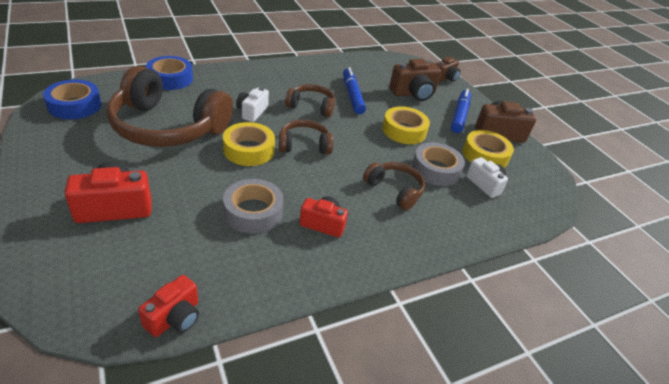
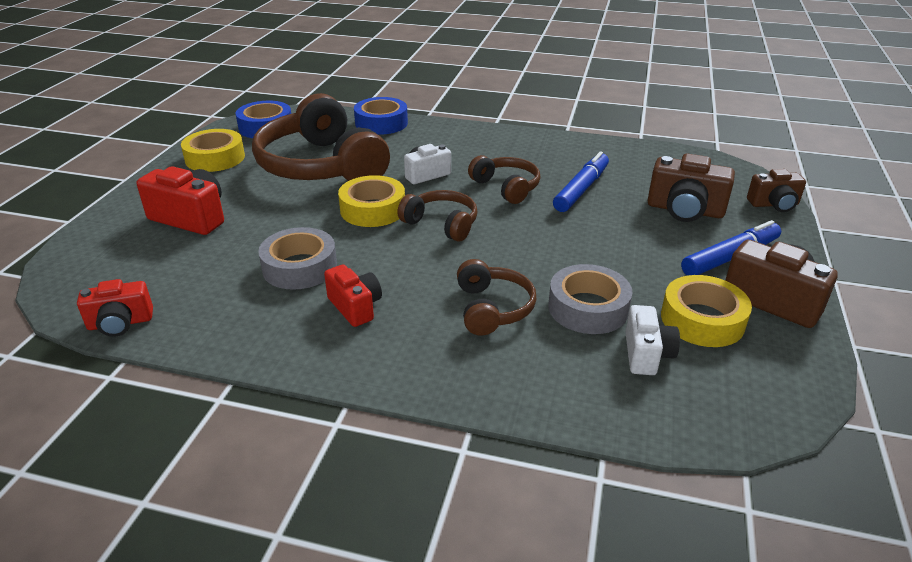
camera: 45 degrees right, 5 degrees down
(404, 131) = (603, 249): yellow tape -> yellow tape (215, 158)

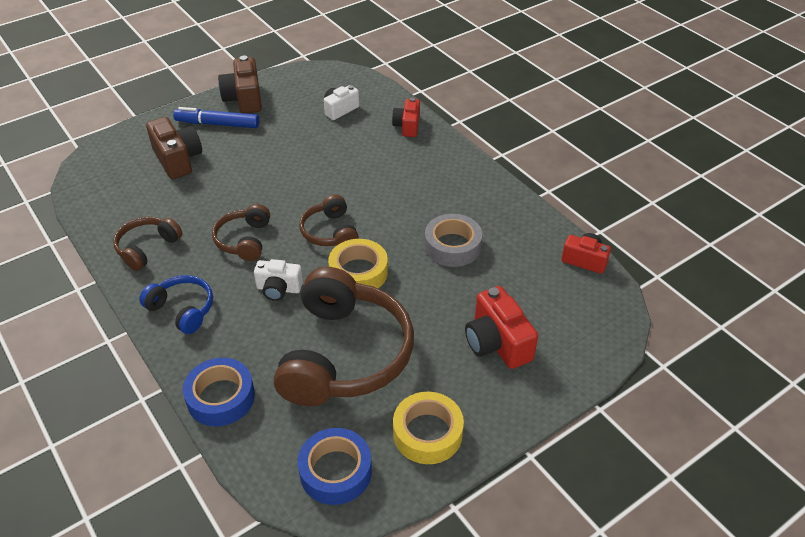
camera: 140 degrees left, 10 degrees up
(355, 307) = (444, 200): red camera -> red camera (407, 126)
(477, 140) = (182, 309): none -> blue headphones
(492, 308) = (376, 162): brown headphones -> brown headphones (147, 248)
(581, 189) = (202, 209): blue marker -> none
(588, 308) = (331, 139): grey tape -> none
(702, 320) = (291, 108): yellow tape -> none
(774, 204) = (125, 135): brown camera -> none

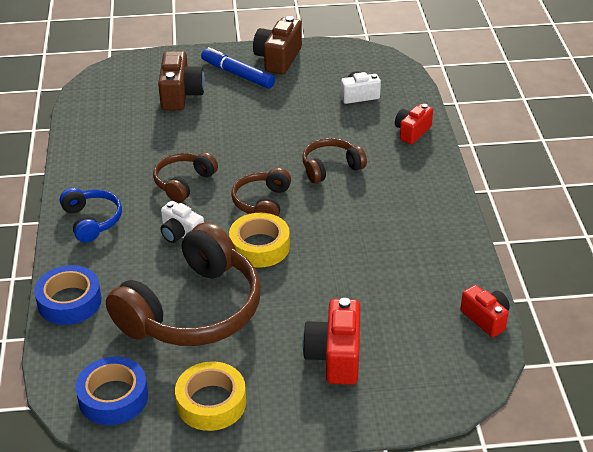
camera: 30 degrees right, 5 degrees down
(147, 248) = (101, 160): brown headphones -> brown headphones (331, 167)
(452, 246) = (364, 256): grey tape -> none

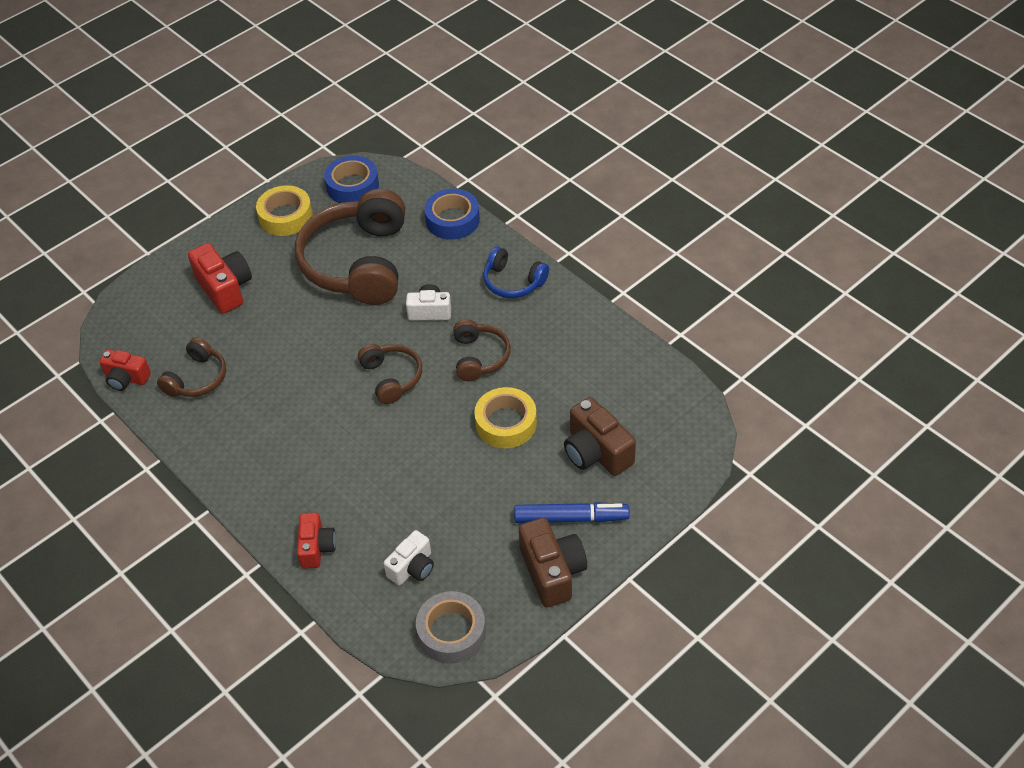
camera: 145 degrees right, 10 degrees up
(259, 247) = (355, 337): yellow tape -> yellow tape (506, 423)
(331, 167) = (363, 451): brown headphones -> brown headphones (197, 378)
(364, 61) = (451, 632): none -> grey tape

